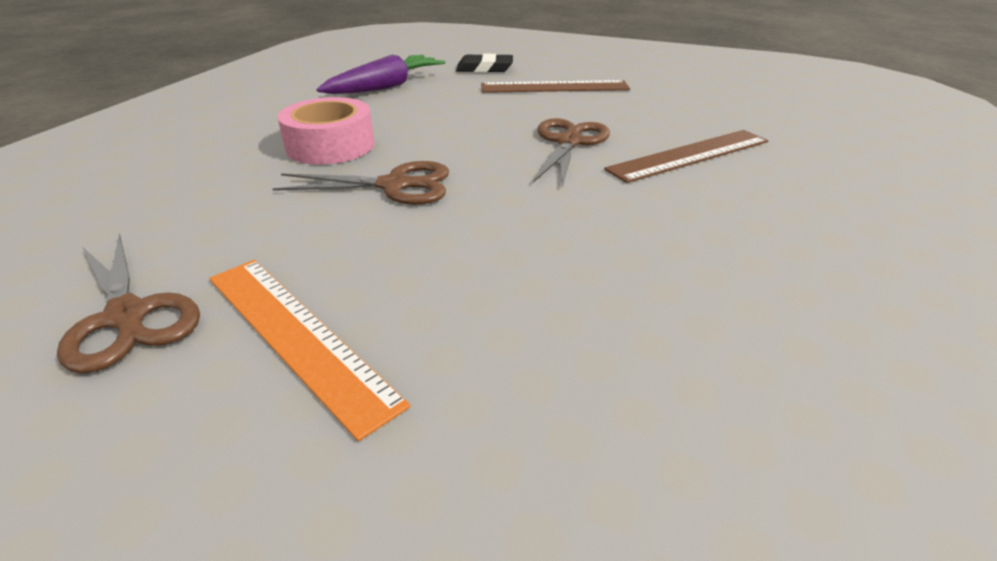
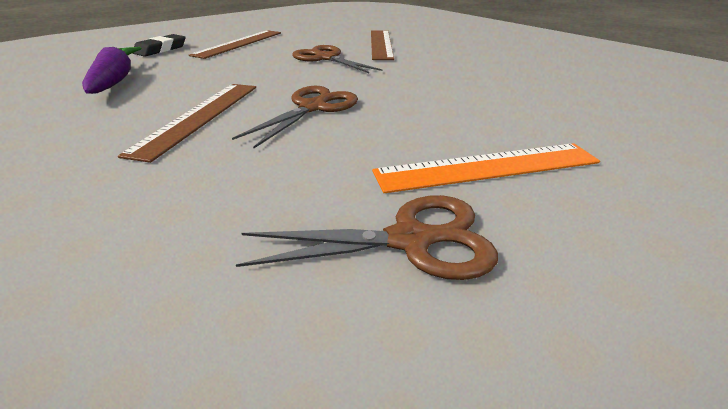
camera: 60 degrees left, 0 degrees up
(330, 145) = (199, 116): pink tape -> brown ruler

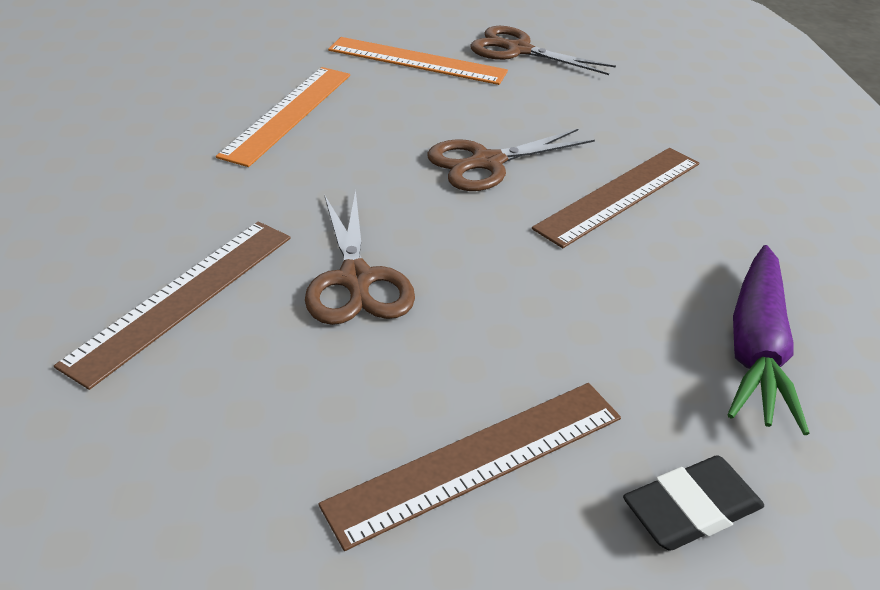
camera: 150 degrees left, 5 degrees up
(480, 95) = (288, 113): none -> orange ruler

